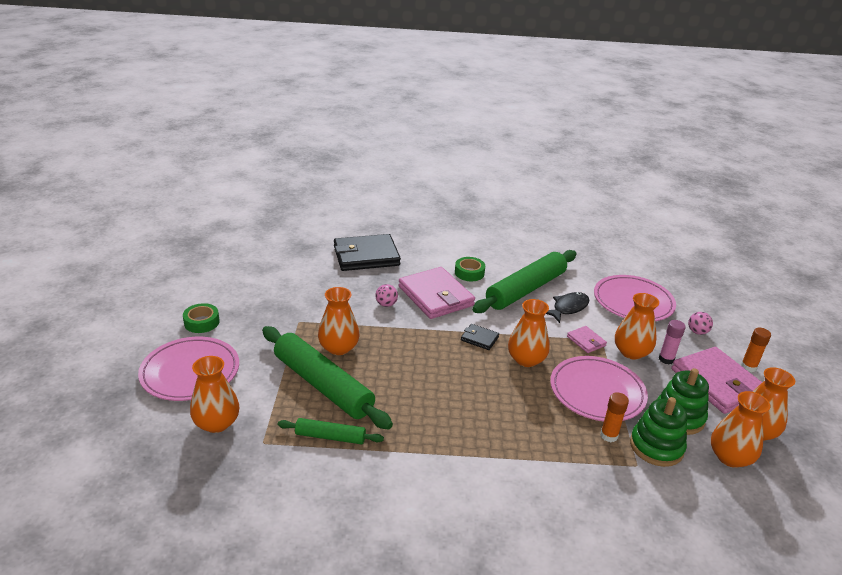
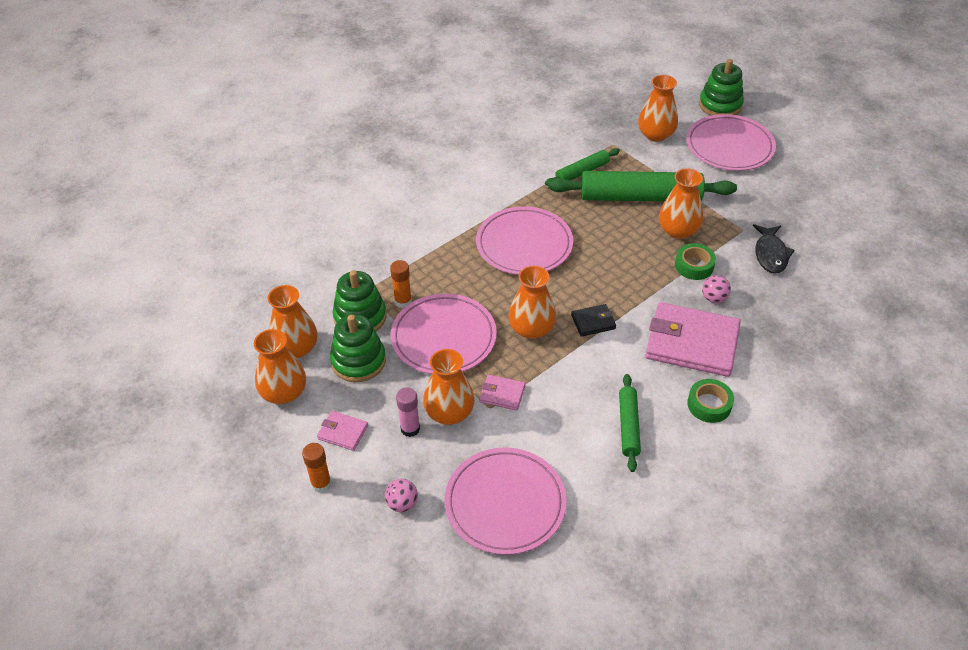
camera: 140 degrees right, 15 degrees up
(118, 408) = (720, 105): none -> green stacking toy
(202, 322) = (797, 179): green tape -> green tape (694, 266)
(366, 256) = (826, 344): black wallet -> none
(462, 413) = (524, 244): none -> pink plate
(526, 289) = (628, 426): green rolling pin -> green rolling pin, size x0.51
(568, 308) = (560, 431): black fish -> black fish (770, 254)
(718, 383) = (343, 432): pink wallet -> pink wallet, size x0.46

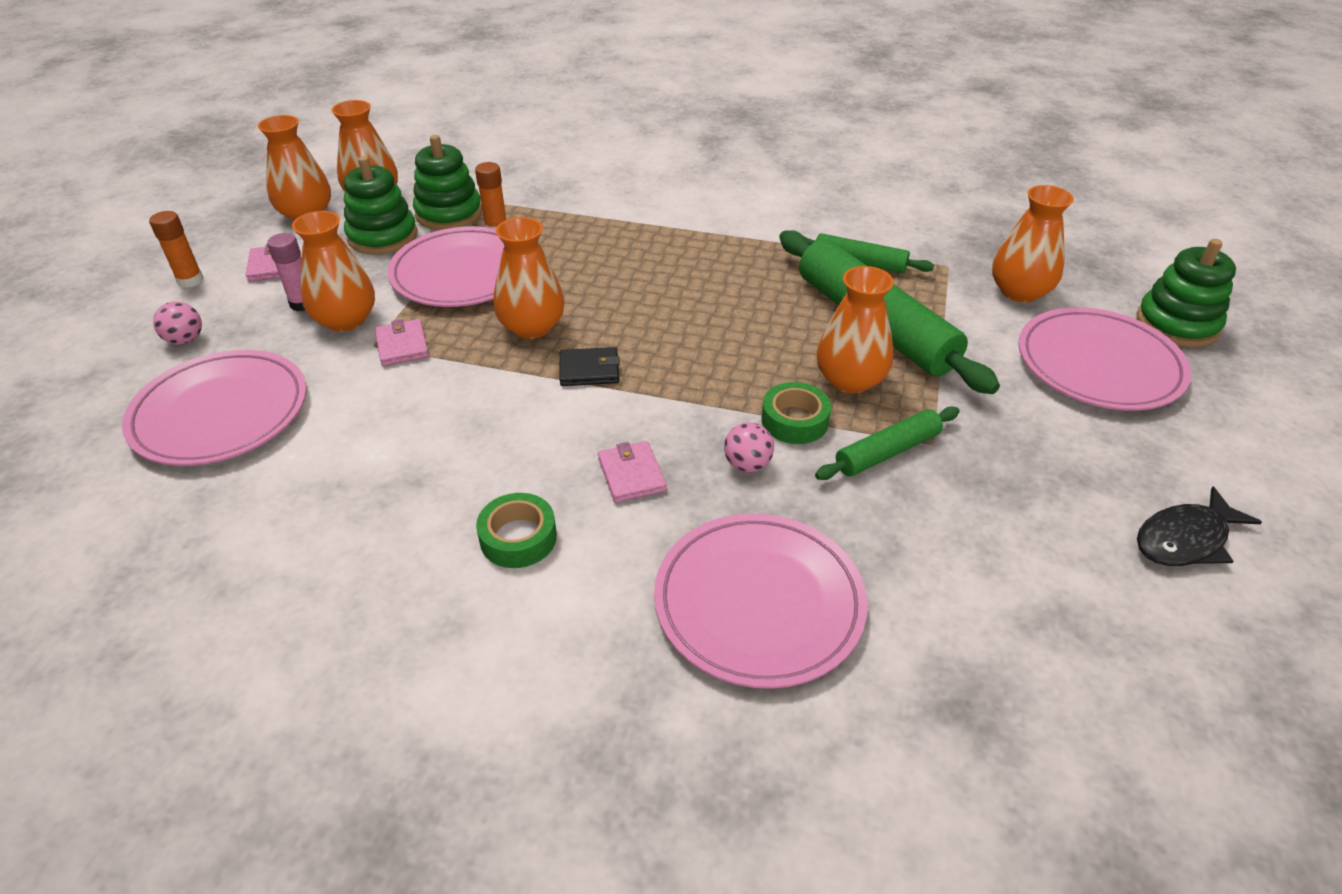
camera: 55 degrees right, 5 degrees down
(524, 244) = (673, 269): pink plate -> pink plate (759, 603)
(593, 322) = (589, 370): black wallet -> black wallet turned 45 degrees counterclockwise
(628, 426) = (418, 470): green rolling pin -> green rolling pin (887, 452)
(692, 343) = (631, 475): pink wallet -> pink wallet, size x0.46
(770, 254) = (914, 493): black fish -> black fish (1185, 539)

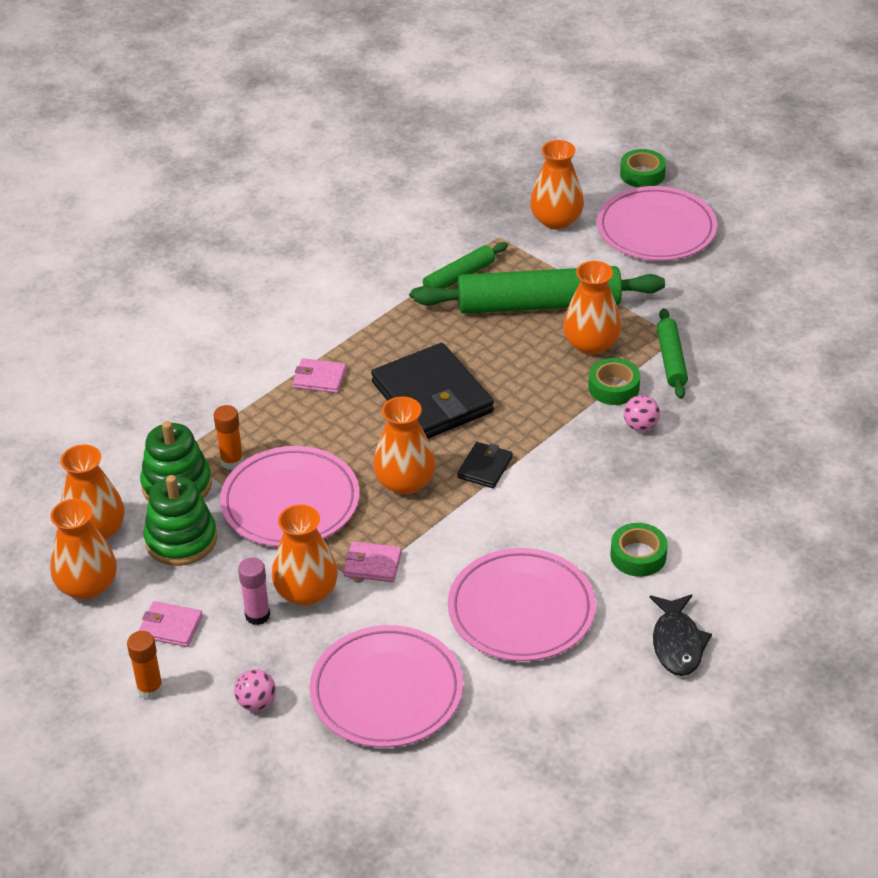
camera: 60 degrees left, 0 degrees up
(631, 475) = (614, 483): pink wallet -> pink wallet (319, 378)
(668, 303) = (432, 397): none -> black wallet
(759, 603) = (757, 467): pink plate -> pink plate (521, 610)
(1176, 324) = (642, 174): green stacking toy -> green tape
(1185, 539) = (814, 281): black fish -> black fish (677, 643)

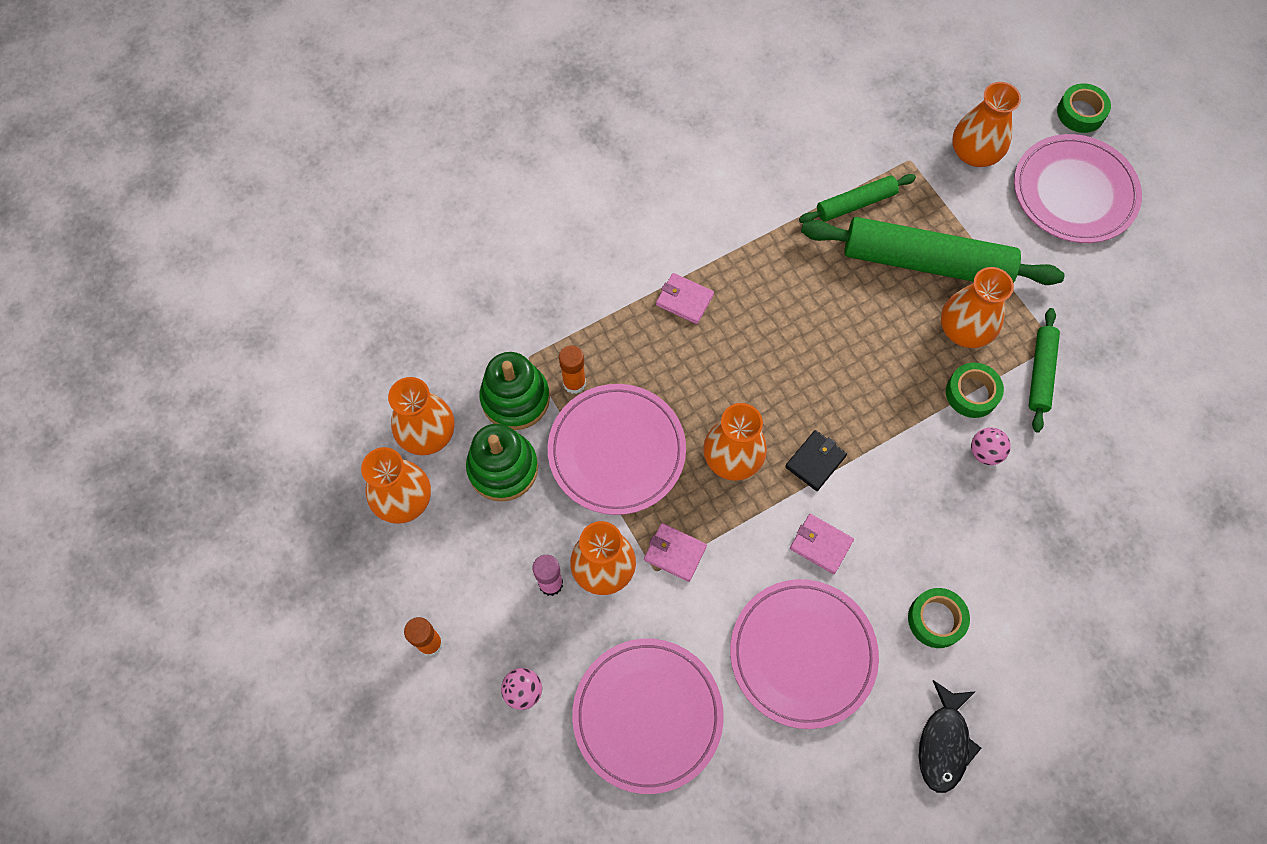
camera: 15 degrees right, 25 degrees up
(170, 627) = (467, 573): pink wallet -> pink wallet (821, 544)
(432, 397) = (787, 355): black wallet -> none

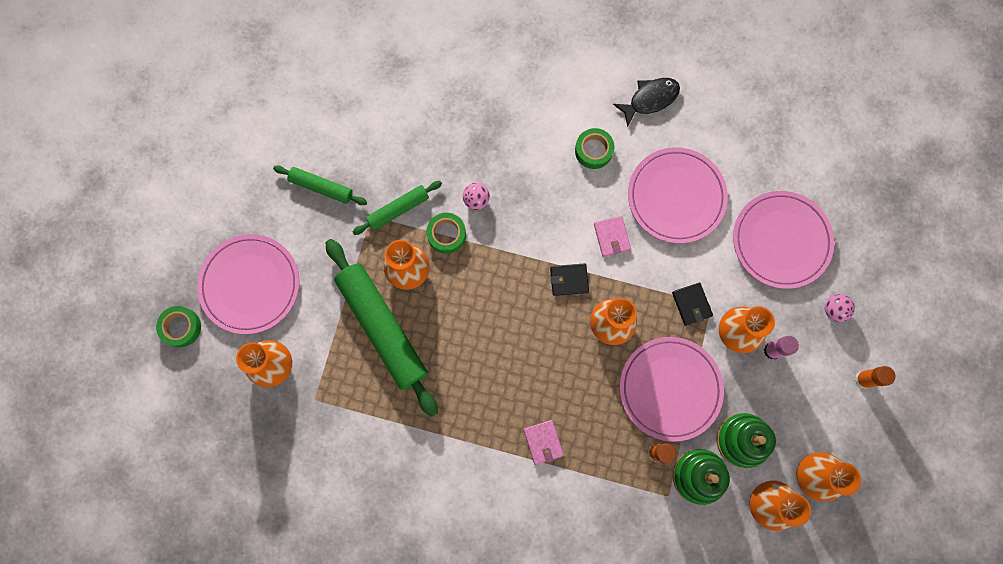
camera: 135 degrees left, 10 degrees up
(675, 553) = (691, 304): pink wallet -> black wallet
(855, 203) = (379, 403): green rolling pin -> green rolling pin (321, 187)

